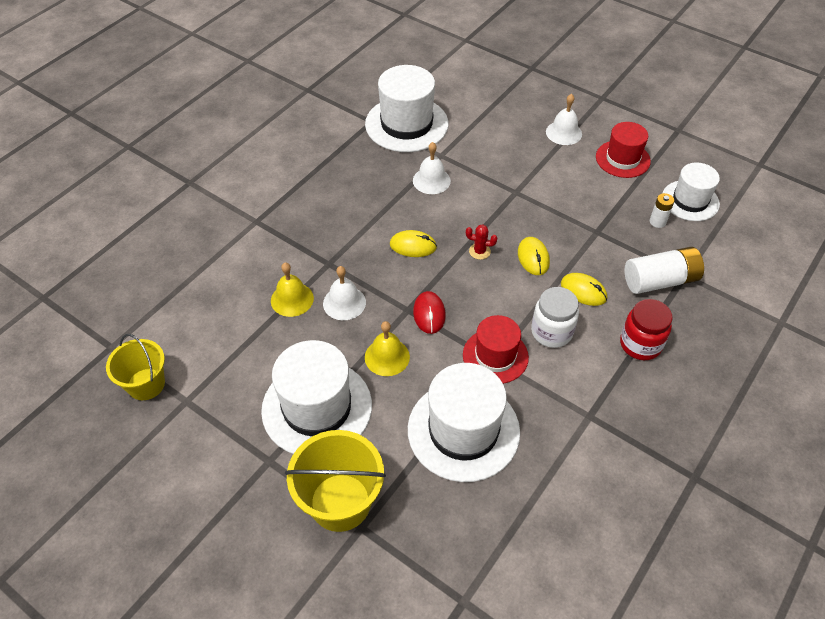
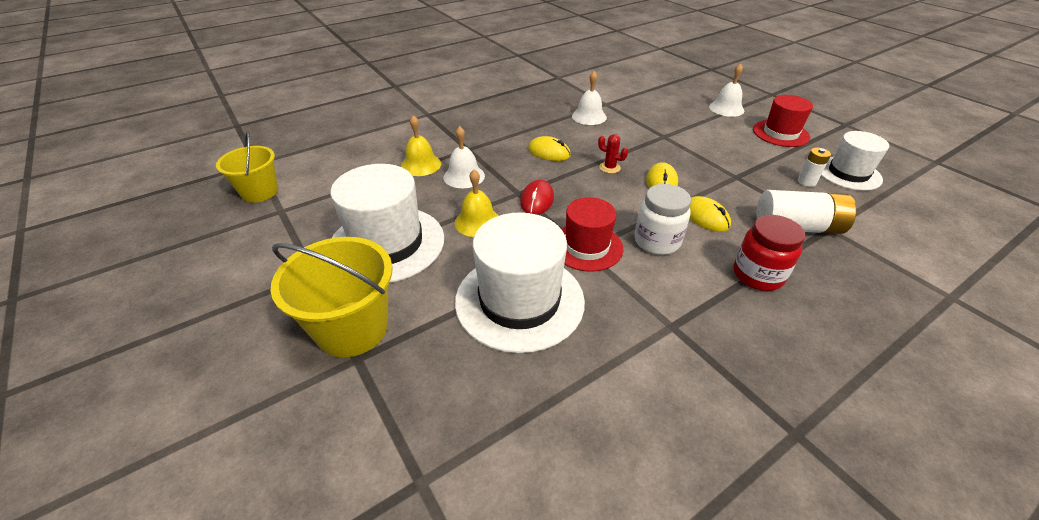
camera: 20 degrees right, 10 degrees down
(406, 124) = (586, 83): white hat -> none

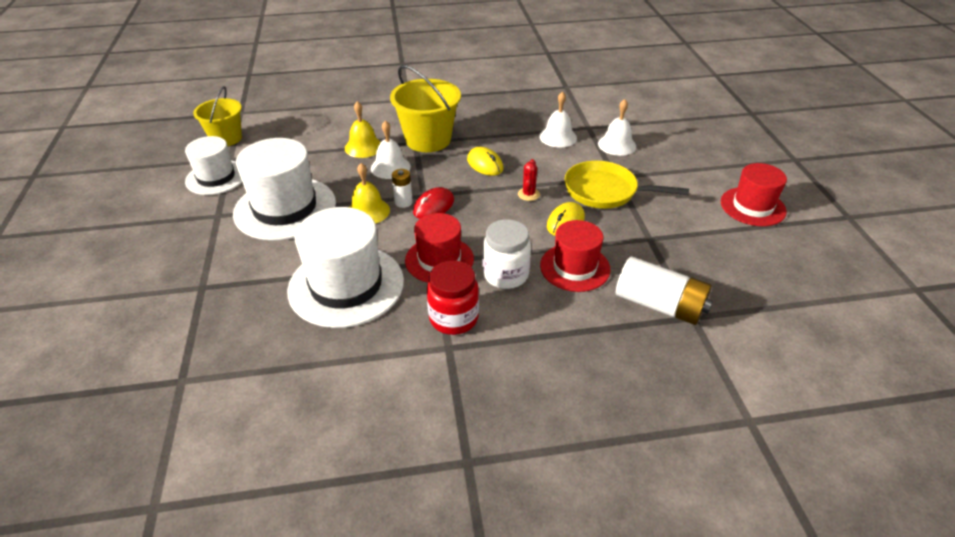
camera: 25 degrees right, 0 degrees up
(352, 328) = (214, 265): yellow bucket -> yellow bucket (428, 140)
(609, 167) = (528, 194): red cactus -> red cactus turned 45 degrees clockwise
(667, 149) = (605, 191): none -> yellow pan
(705, 217) = (575, 267): yellow mouse -> red hat
(726, 108) = (719, 163): white bell -> white bell (617, 145)
(757, 275) = (569, 334): red jar -> red jar (453, 318)
(806, 182) = (722, 265): white battery -> white battery (403, 202)
(848, 173) = (783, 270): white hat -> white hat (216, 177)

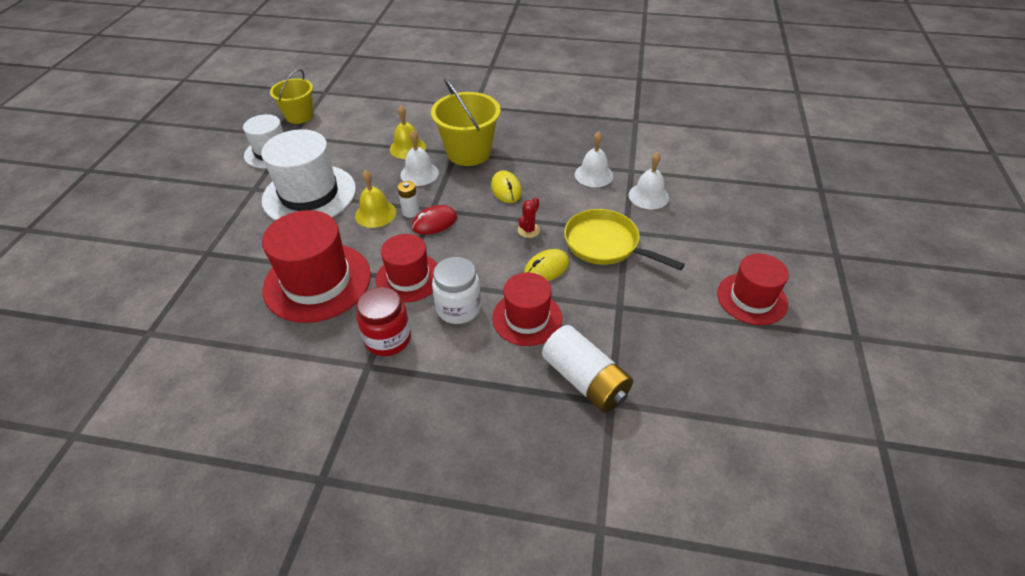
camera: 20 degrees right, 5 degrees up
(346, 285) = (317, 282): white hat -> red hat

